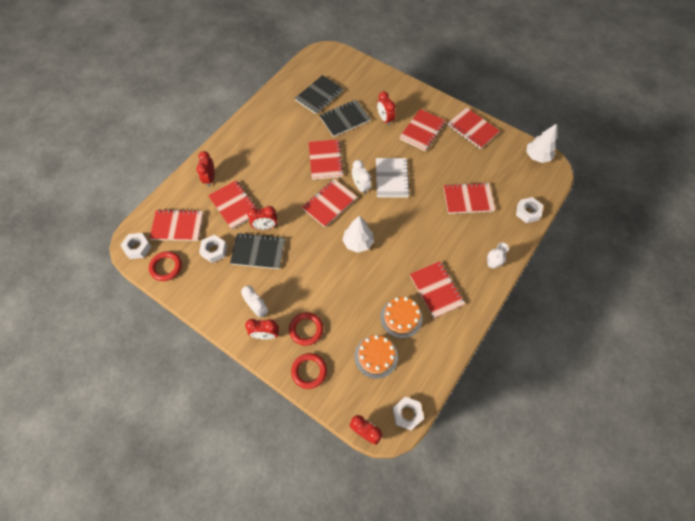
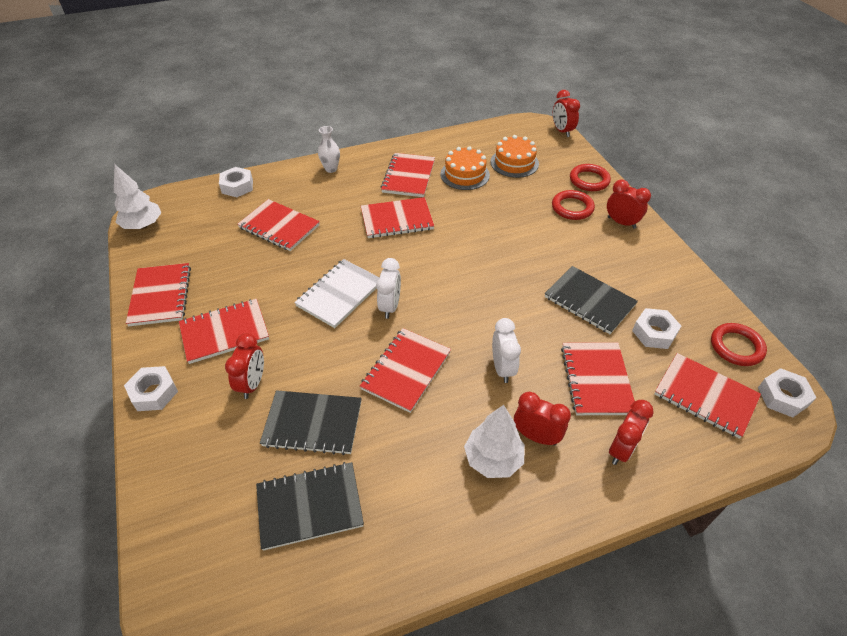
camera: 145 degrees left, 15 degrees down
(258, 308) = (619, 247): white clock -> white clock (502, 368)
(265, 227) = (562, 326): red clock -> red clock (536, 436)
(329, 203) = (451, 308): red notebook -> red notebook (397, 220)
(358, 242) = (452, 250): white tree -> white tree (493, 459)
(407, 414) = (517, 125): white nut -> white nut (154, 393)

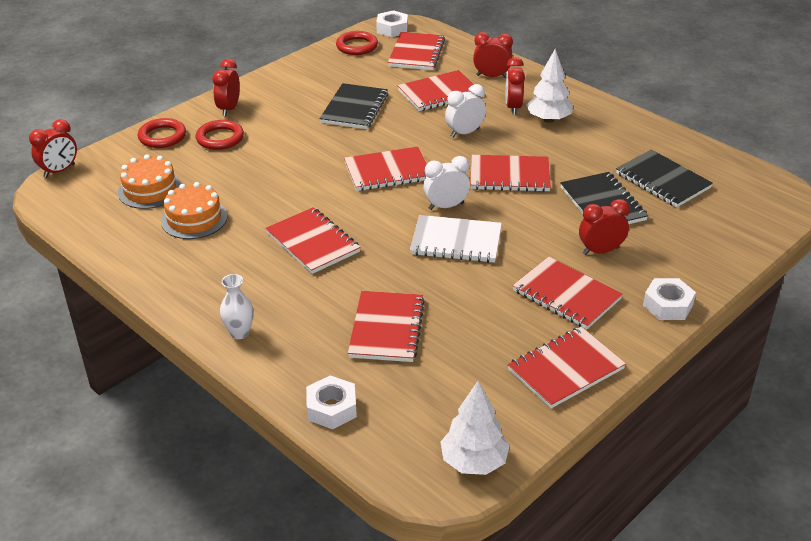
camera: 115 degrees left, 10 degrees down
(408, 176) = (221, 260): red notebook -> red notebook (387, 171)
(654, 333) = (369, 77): white nut -> none

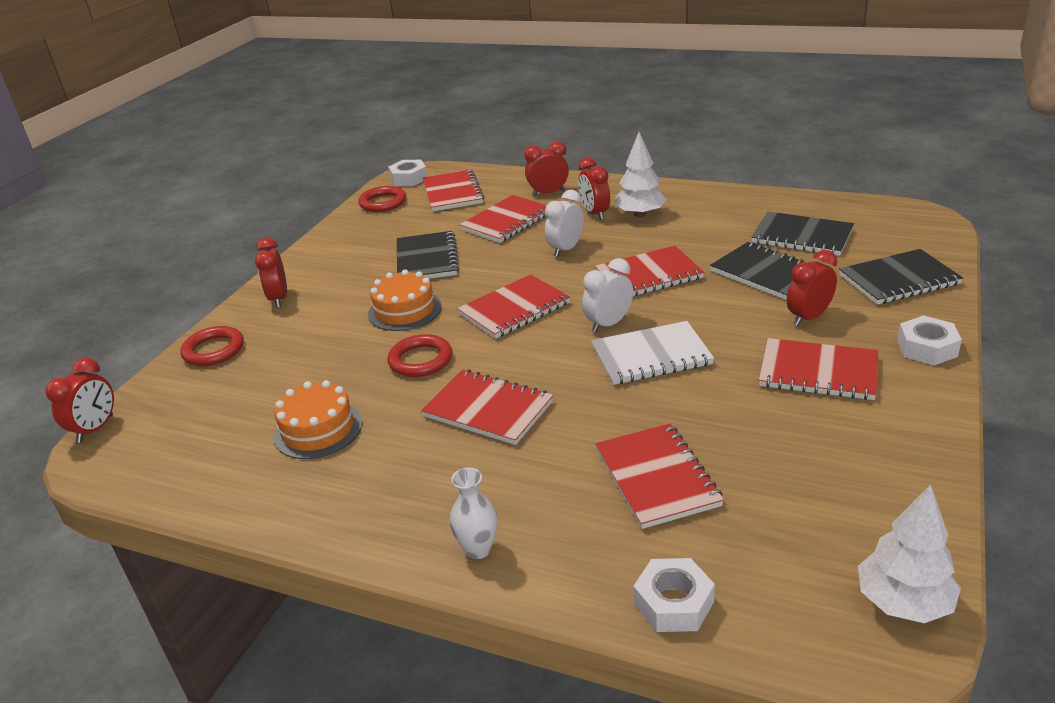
camera: 20 degrees left, 5 degrees down
(150, 190) = (236, 414): orange cake -> orange cake (405, 310)
(220, 138) = (289, 331): red ring -> red ring (420, 360)
(565, 369) = (895, 451): red notebook -> none
(704, 244) = (898, 280): none -> black notebook

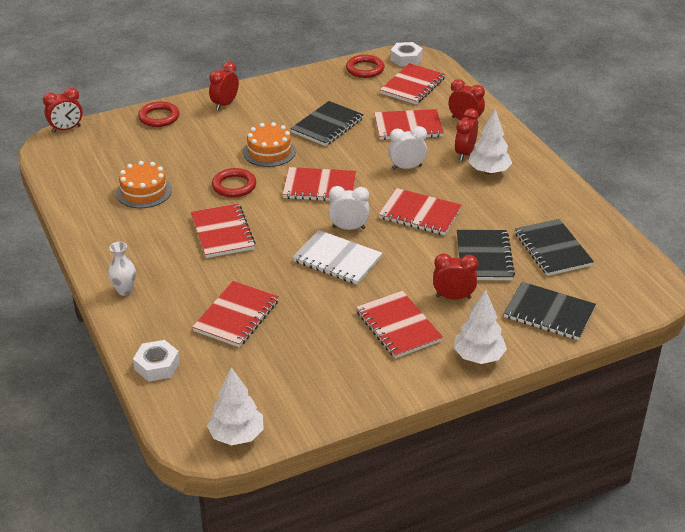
camera: 40 degrees right, 5 degrees up
(927, 348) = (478, 357): white nut -> white tree

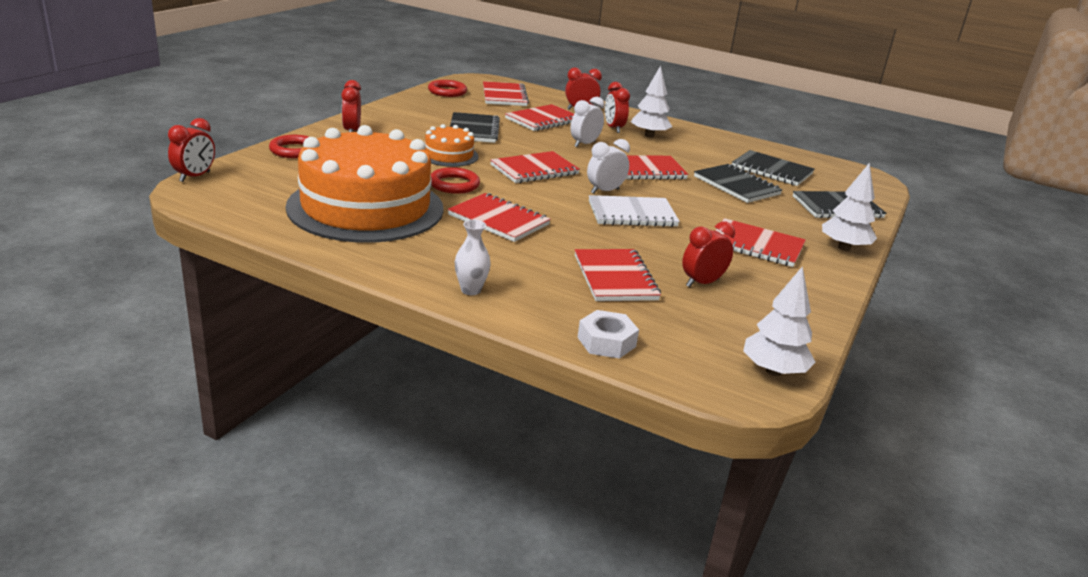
camera: 40 degrees left, 10 degrees down
(144, 191) = (366, 207): orange cake -> orange cake, size x2.24
(406, 59) = (471, 81): white nut -> none
(453, 297) = (760, 215): red clock -> red clock (702, 283)

